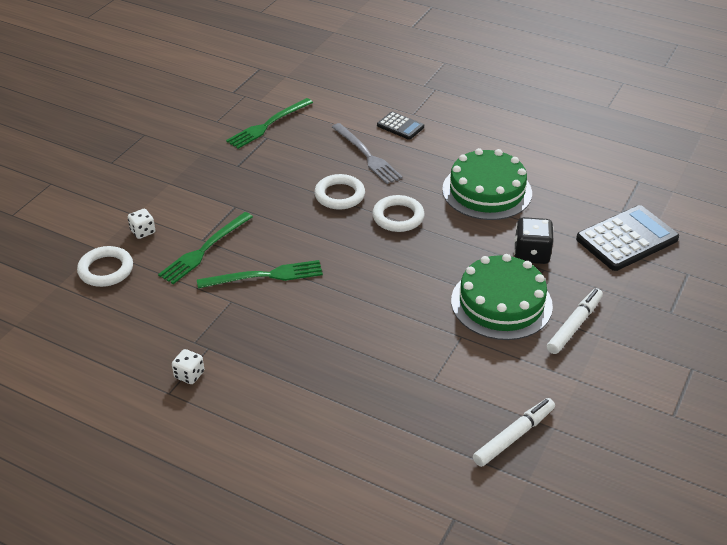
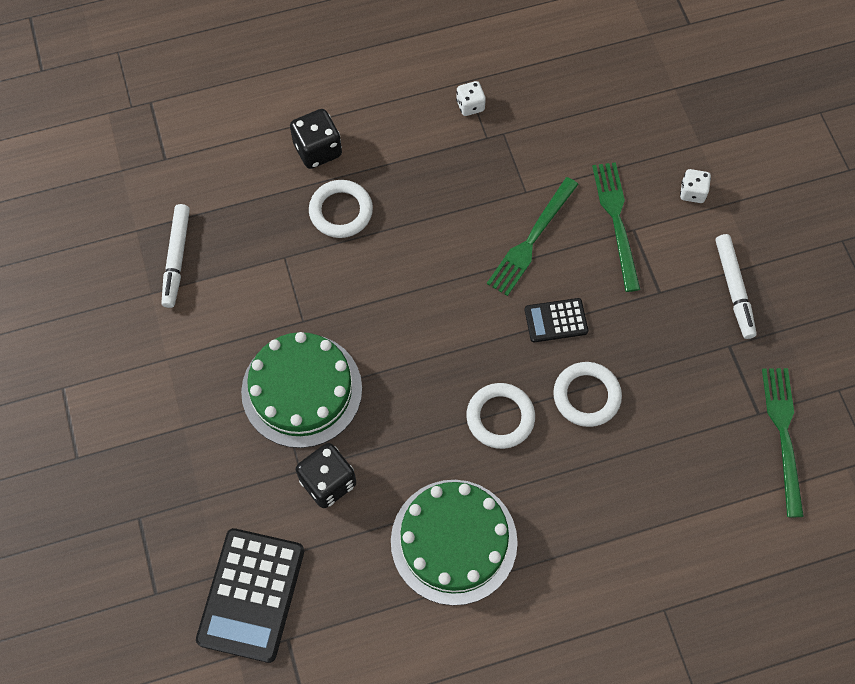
camera: 135 degrees right, 25 degrees up
(106, 270) = (662, 132): white ring -> white ring (341, 211)
(329, 430) = (317, 150): none -> black dice
(367, 155) = (629, 483): grey fork -> none
(400, 126) = (652, 570): black calculator -> black calculator (556, 320)
(574, 325) = (216, 420): white marker -> white marker (734, 289)

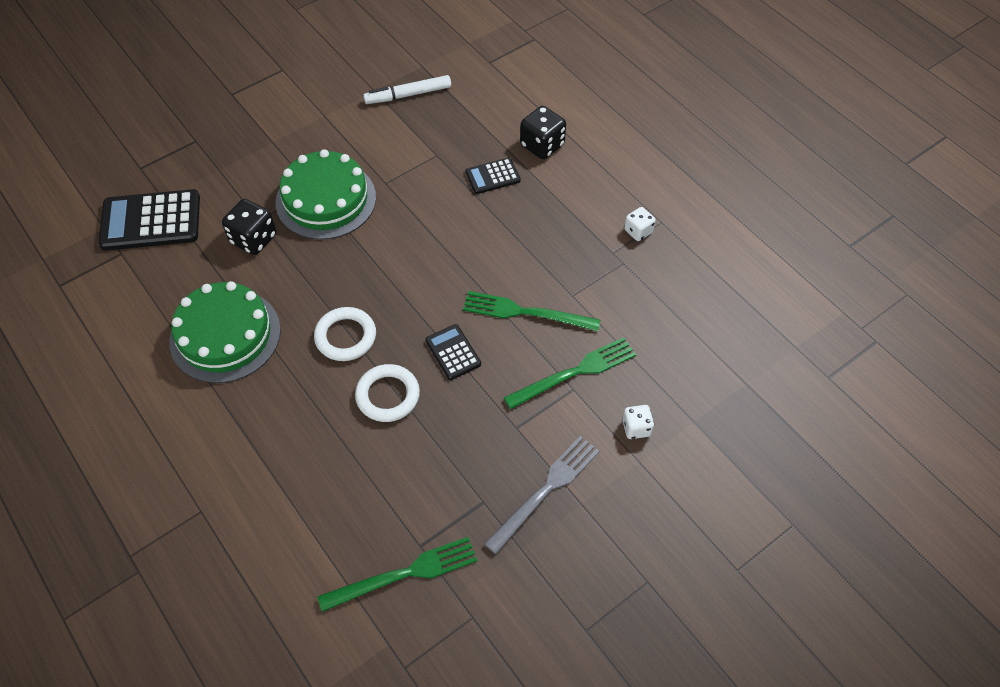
camera: 70 degrees right, 10 degrees down
(341, 211) = (492, 176): white ring -> black calculator
(734, 289) = (546, 491): white marker -> grey fork

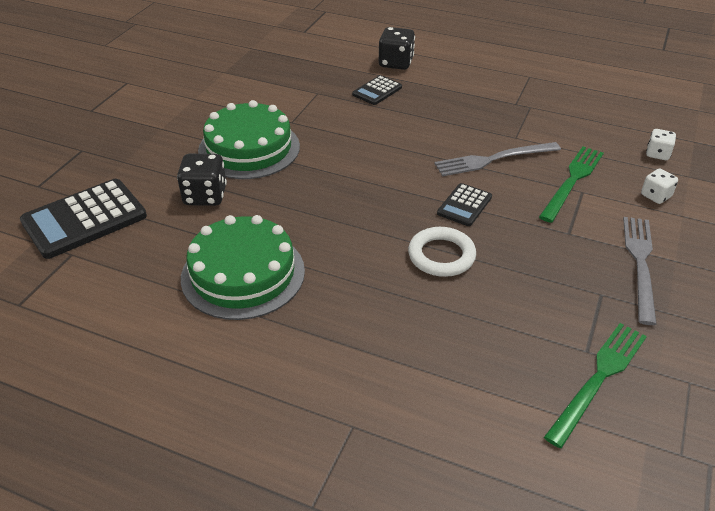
camera: 30 degrees left, 15 degrees down
(345, 337) = (361, 230): white ring -> none
(408, 95) = (256, 66): white marker -> none
(453, 352) = (464, 205): black calculator -> black calculator turned 90 degrees counterclockwise
(525, 312) = (493, 159): green fork -> grey fork
(638, 231) = (520, 86): white dice -> white dice (657, 154)

